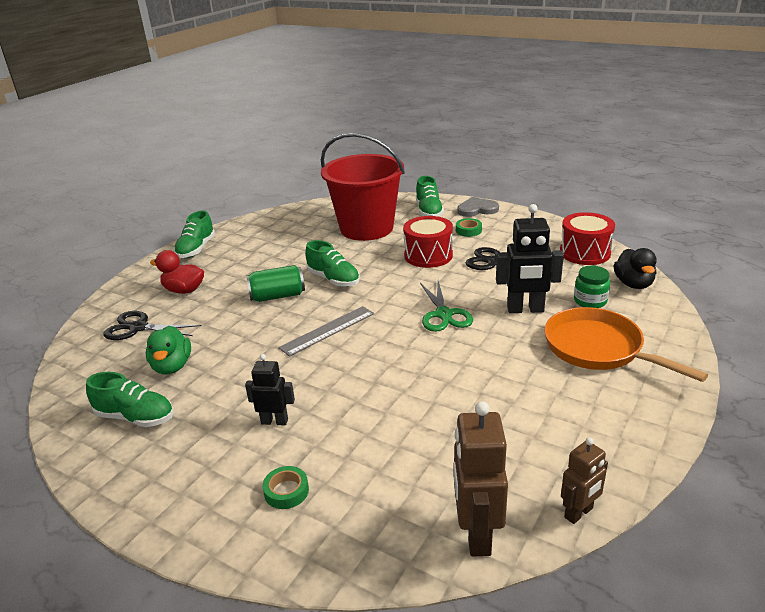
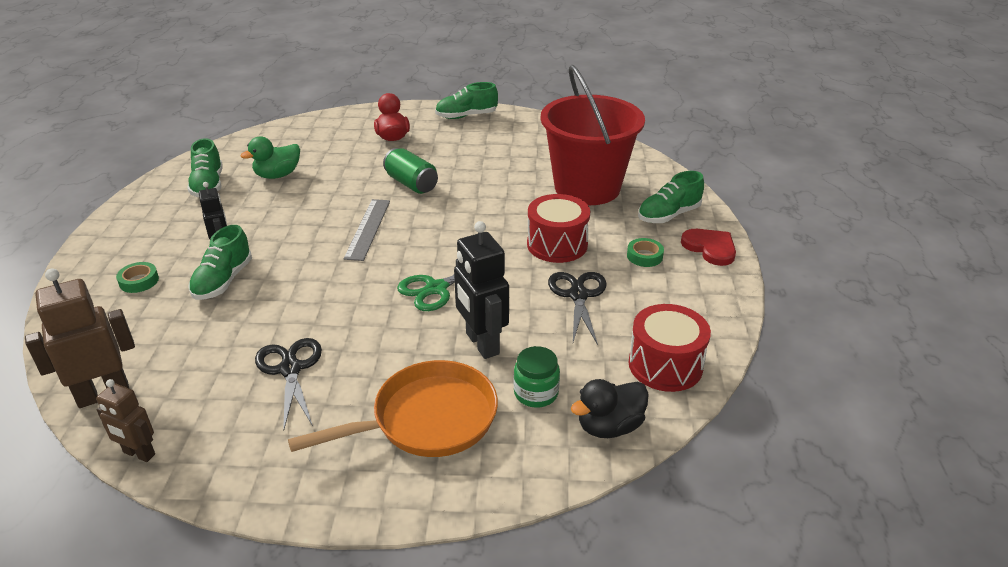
camera: 60 degrees right, 5 degrees up
(138, 328) = (324, 140): black scissors -> black scissors (290, 369)
(327, 330) = (368, 229): grey ruler -> grey ruler turned 75 degrees clockwise
(333, 279) = (462, 203): green shoe -> green shoe (223, 281)
(477, 209) = (710, 248): grey heart -> red heart
(598, 349) = (427, 419): orange pan -> orange pan turned 45 degrees clockwise

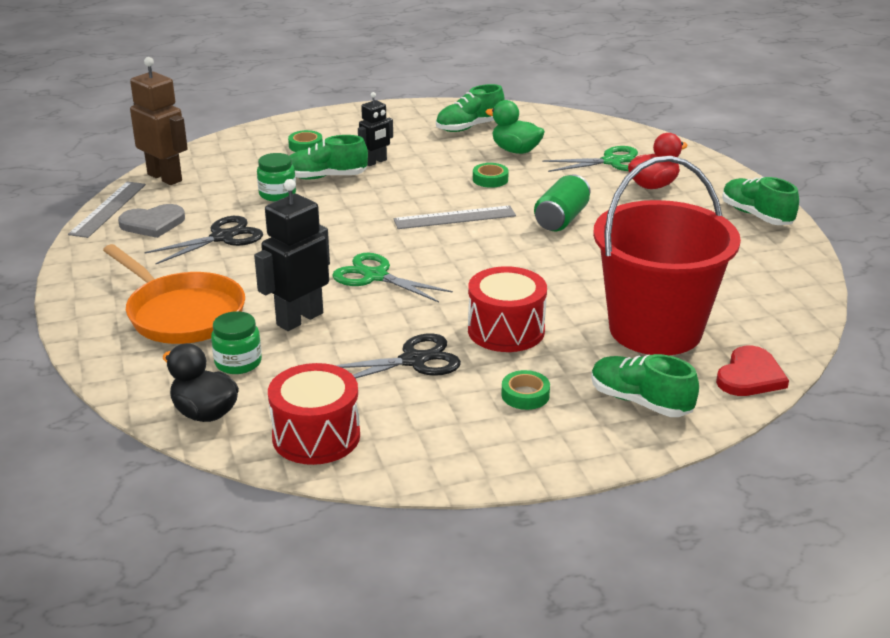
camera: 70 degrees right, 5 degrees down
(139, 454) = (108, 209): brown robot -> grey ruler
(212, 418) = (153, 223): none -> grey heart
(229, 317) = (277, 194): none -> green jar
(317, 198) = (490, 179): none -> green tape
(340, 142) = (612, 162): none -> green scissors
(710, 248) = (583, 445): red heart -> red heart (750, 376)

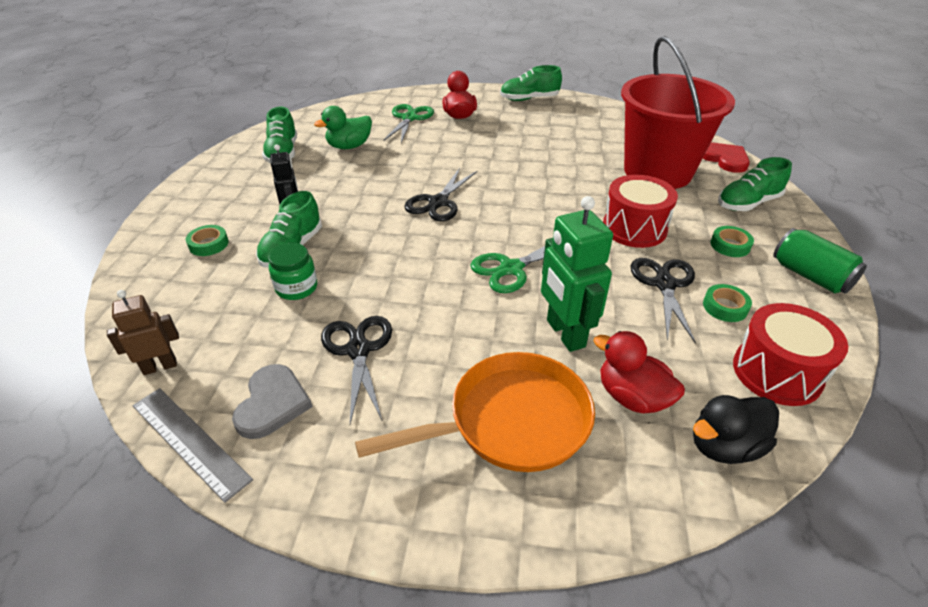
camera: 65 degrees left, 10 degrees up
(165, 177) = (160, 366): brown robot -> brown robot, size x0.60
(238, 362) = (632, 397): green jar -> red duck
(299, 319) = (565, 334): black robot -> green robot
(454, 218) = (438, 202): grey ruler -> black scissors
(490, 179) = (387, 170): green tape -> green tape (725, 307)
(561, 219) = (479, 160): green can -> green can (810, 276)

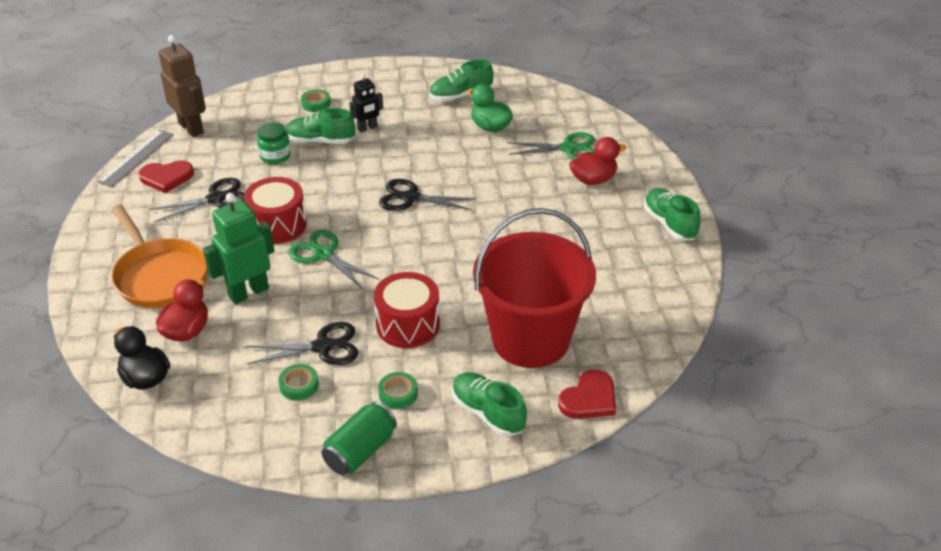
camera: 75 degrees right, 0 degrees up
(160, 366) = (191, 128): brown robot -> brown robot, size x1.66
(272, 403) = (166, 177): grey heart -> red heart
(777, 372) = (221, 413): red drum -> red drum (278, 225)

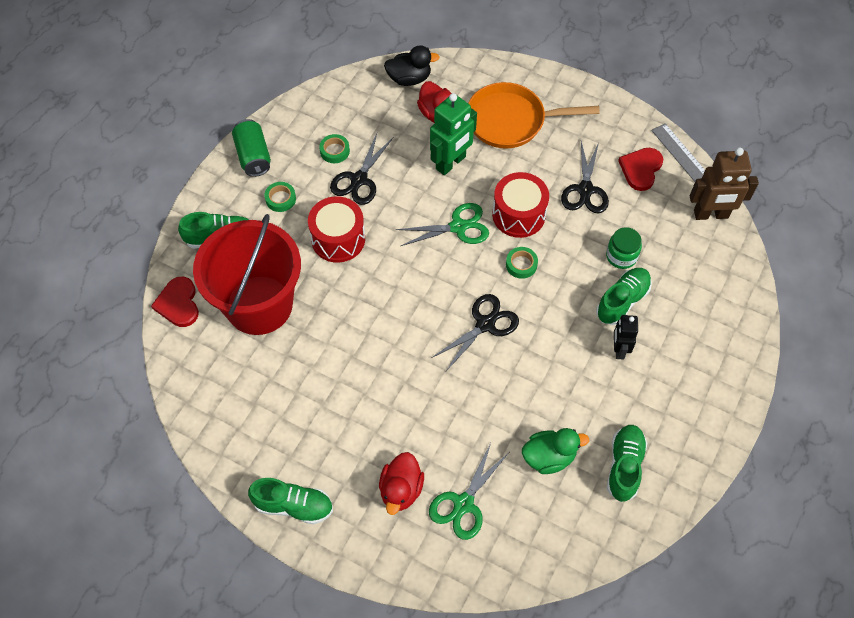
camera: 125 degrees right, 20 degrees up
(248, 292) = (451, 163): green robot -> green robot turned 45 degrees clockwise
(316, 104) = (692, 328): green tape -> green tape (521, 264)

